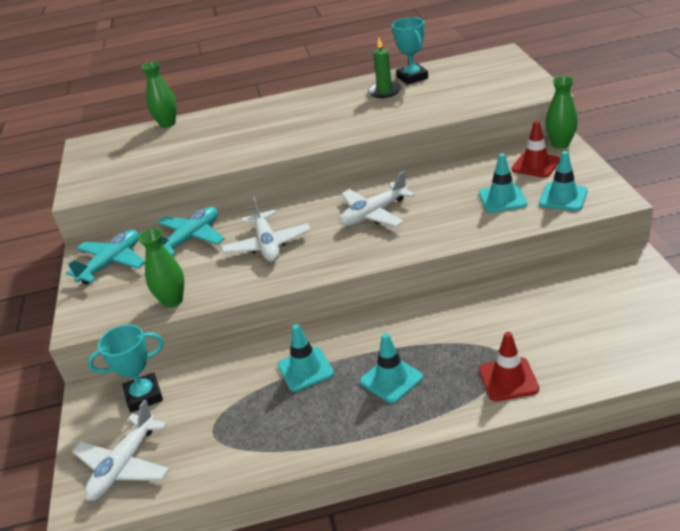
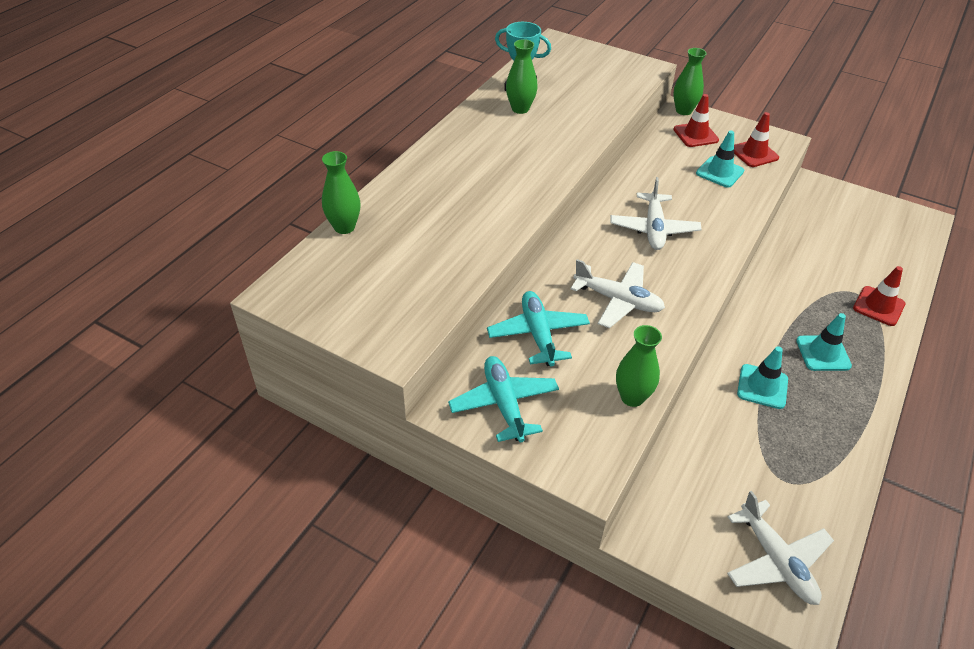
camera: 55 degrees left, 10 degrees up
(144, 396) = (689, 500): turquoise trophy -> none
(385, 91) = (520, 109): green candle -> green vase
(563, 197) = (754, 153): turquoise traffic cone -> red traffic cone

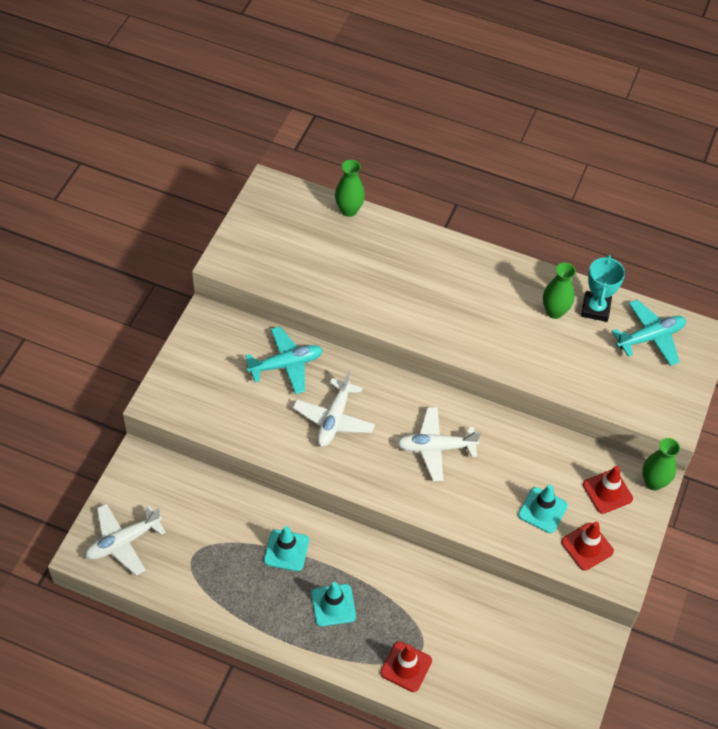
camera: 80 degrees right, 10 degrees up
(504, 404) = (213, 348): turquoise plane -> turquoise plane (650, 337)
(632, 397) = (229, 428): green vase -> none

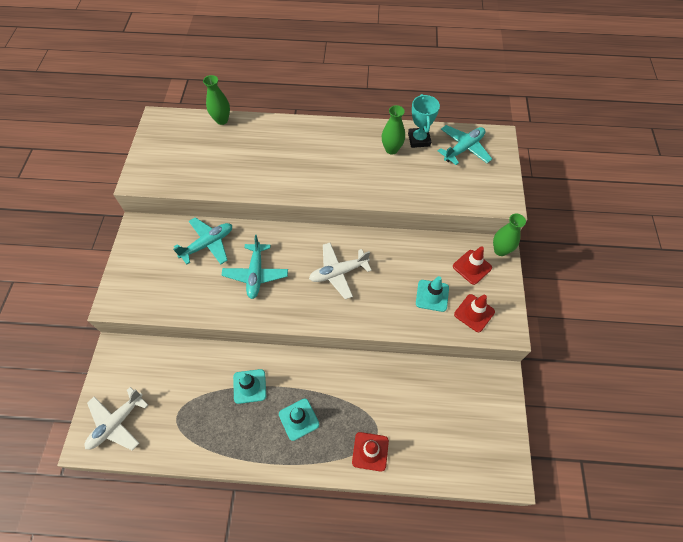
camera: 15 degrees left, 5 degrees up
(334, 419) = (256, 274): white plane -> turquoise plane

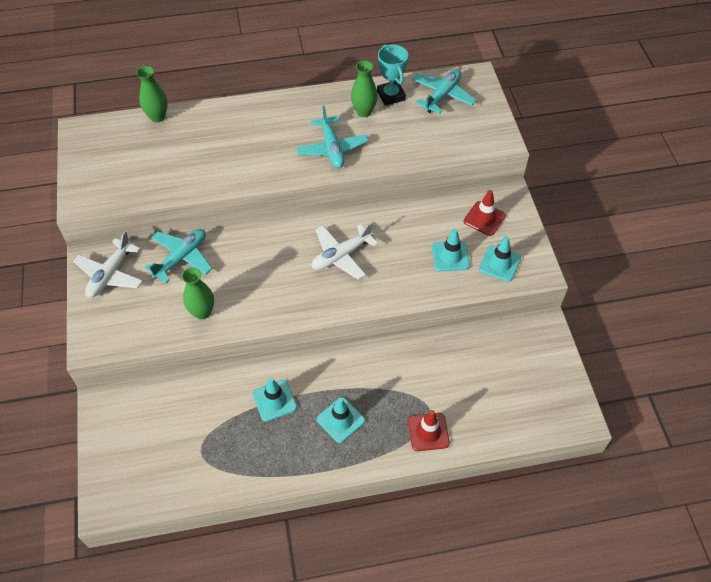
camera: 15 degrees left, 5 degrees down
(117, 423) = (133, 475): white plane -> white plane (110, 274)
(256, 274) = (248, 277): turquoise plane -> turquoise plane (332, 148)
(474, 313) = (499, 263): red traffic cone -> turquoise traffic cone
(500, 250) = (509, 195): green vase -> green vase (202, 312)

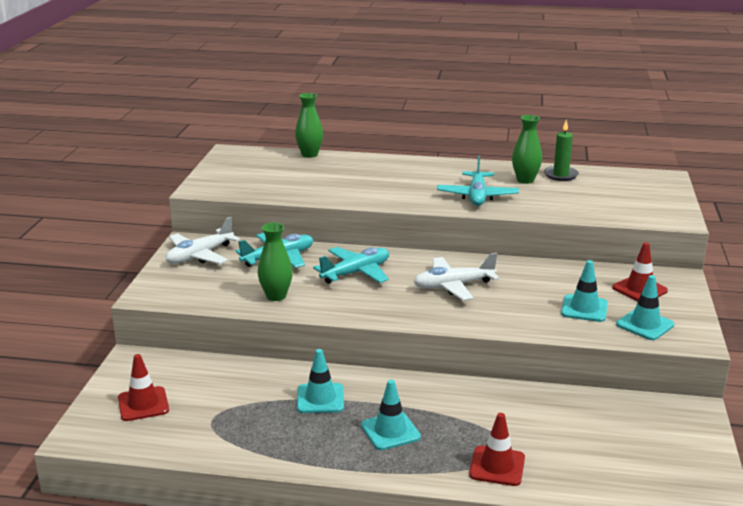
camera: 20 degrees right, 30 degrees down
(138, 452) = (143, 404): none -> red traffic cone
(391, 95) = (561, 175): turquoise trophy -> green candle
(442, 96) = (620, 183): turquoise plane -> turquoise plane (356, 273)

